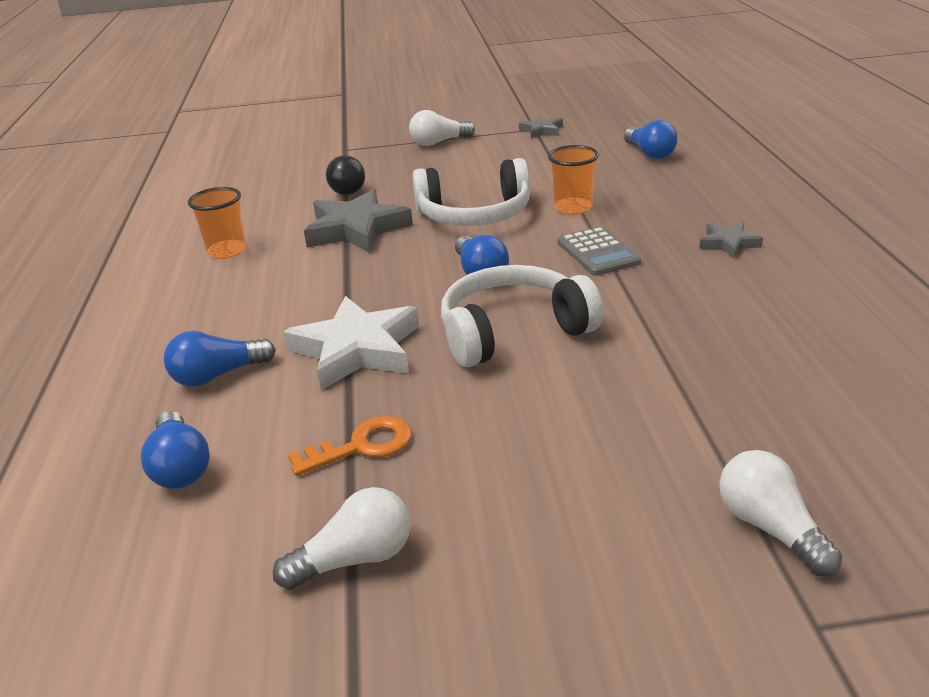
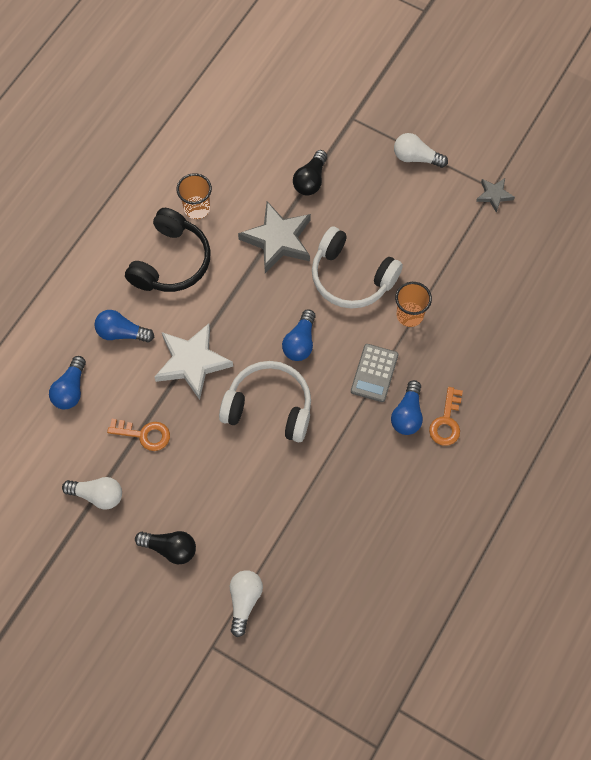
camera: 35 degrees right, 35 degrees up
(233, 294) = (171, 262): none -> black headphones
(565, 544) = (170, 548): none -> black light bulb
(649, 153) = (522, 287): blue light bulb -> blue light bulb (407, 414)
(728, 243) = (446, 422): grey star -> orange key

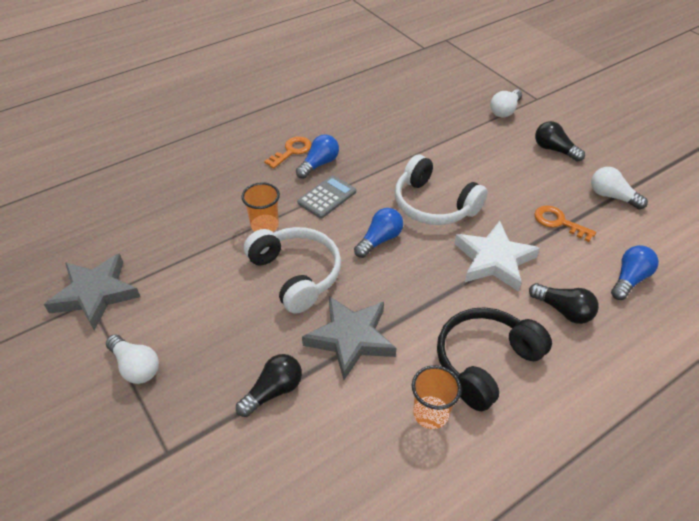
camera: 155 degrees left, 20 degrees down
(121, 333) = (563, 310): blue light bulb -> black light bulb
(494, 195) = (95, 294): grey star -> grey star, size x1.96

